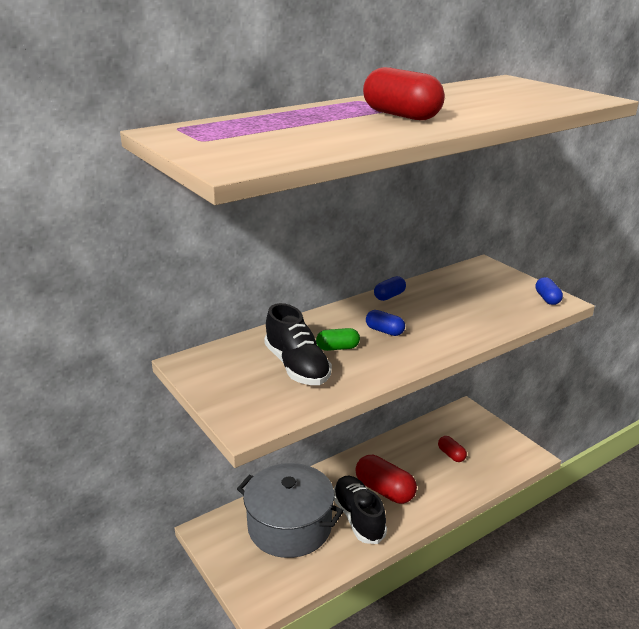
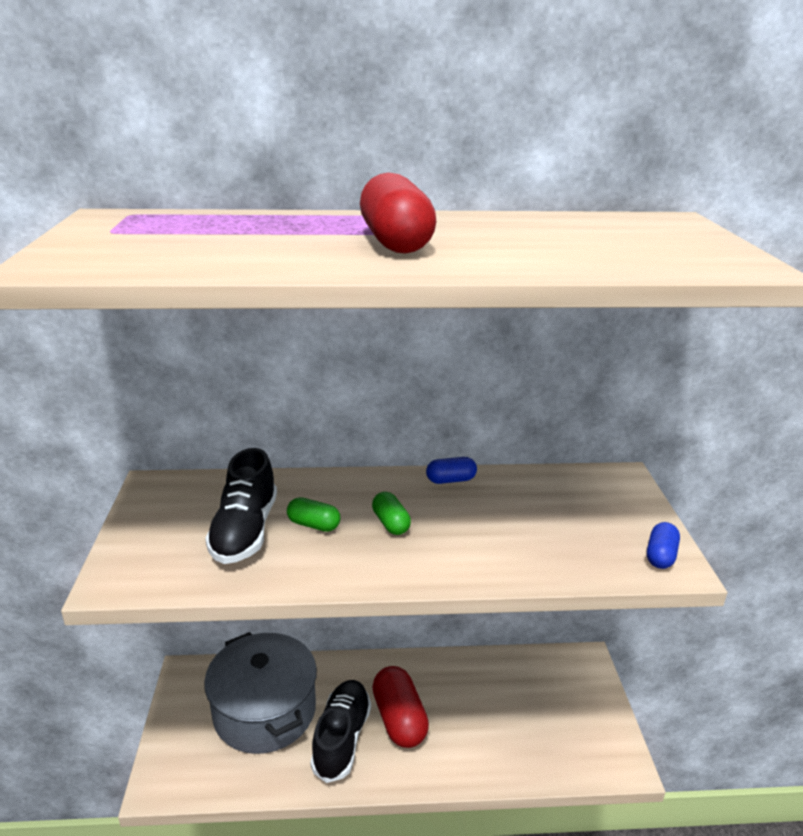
camera: 30 degrees right, 0 degrees up
(384, 331) = (391, 523): blue capsule -> green capsule
(451, 455) = (517, 712): red capsule -> none

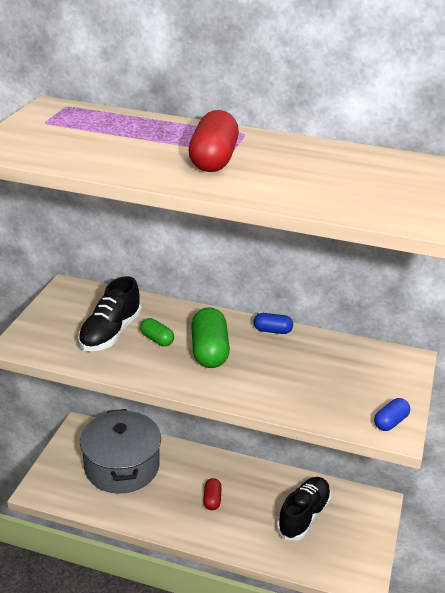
camera: 20 degrees right, 5 degrees up
(342, 738) = (166, 500): black shoe -> black shoe (303, 516)
(391, 523) = (209, 351): green capsule -> green capsule, size x1.84
(399, 719) = (212, 500): red capsule -> red capsule, size x0.54

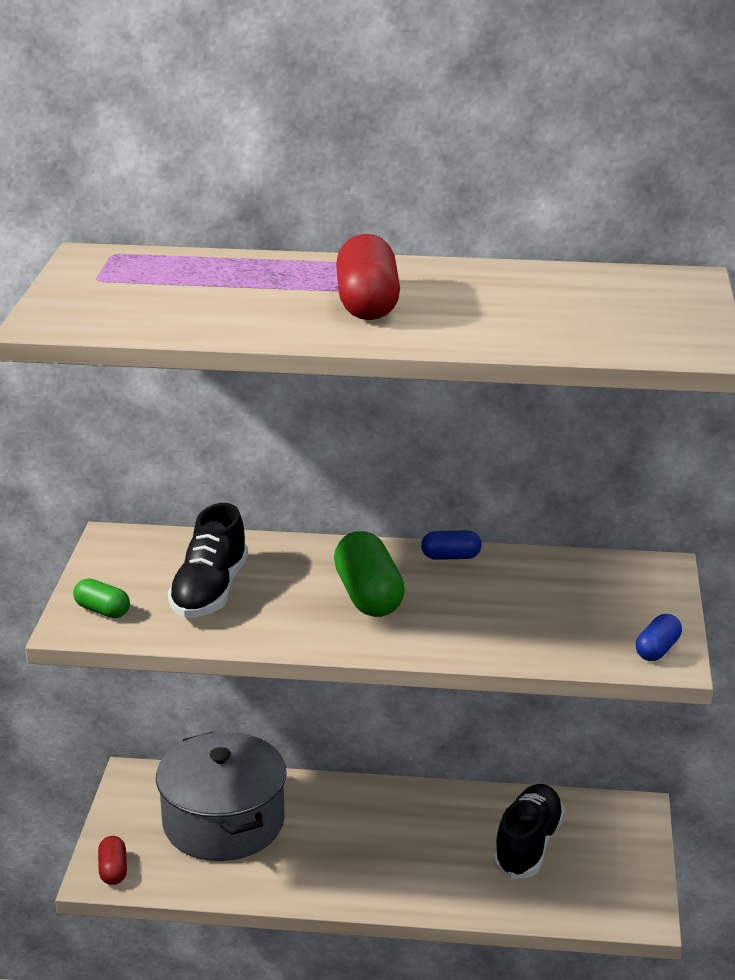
camera: 10 degrees left, 5 degrees down
(157, 339) = (284, 591): green capsule -> green capsule (102, 610)
(212, 500) = (381, 846): red capsule -> red capsule (113, 870)

